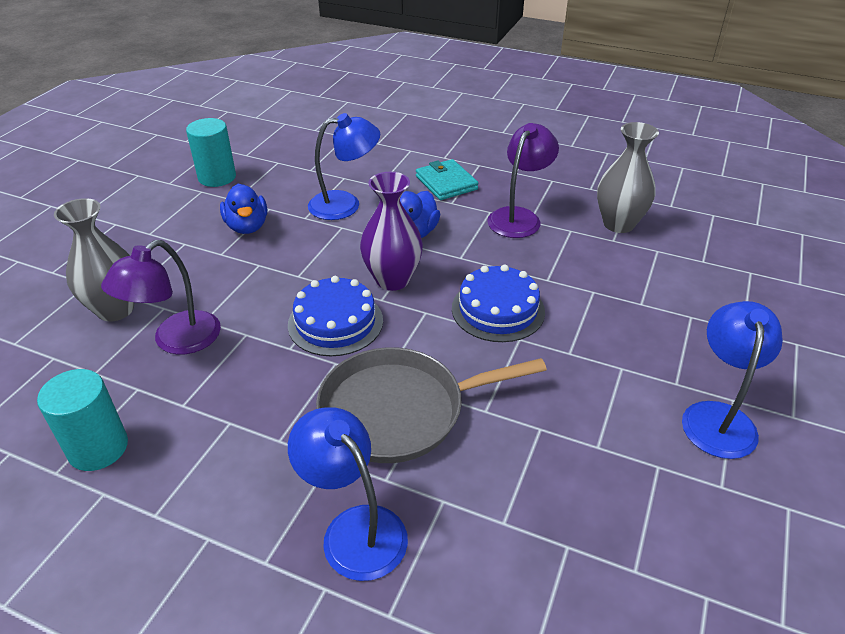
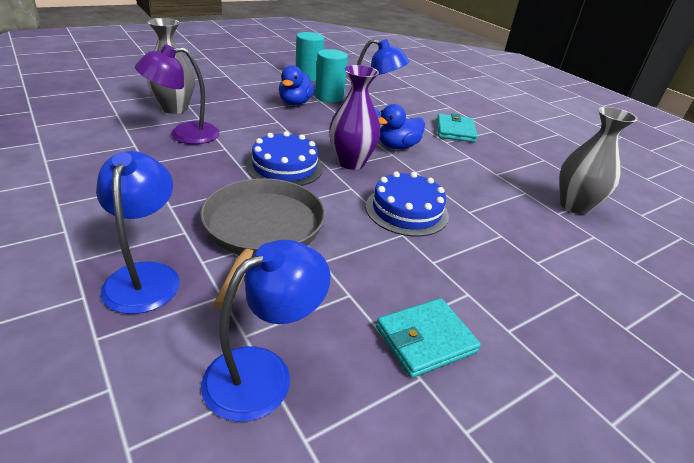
camera: 30 degrees right, 5 degrees down
(98, 448) = (78, 160): turquoise cylinder -> turquoise cylinder (329, 97)
(399, 410) = (262, 230): grey pan -> grey pan turned 75 degrees clockwise
(519, 217) = (490, 168): purple lamp -> none
(632, 431) = (425, 339): none -> turquoise wallet
(718, 417) = (524, 377): blue lamp -> blue lamp (263, 372)

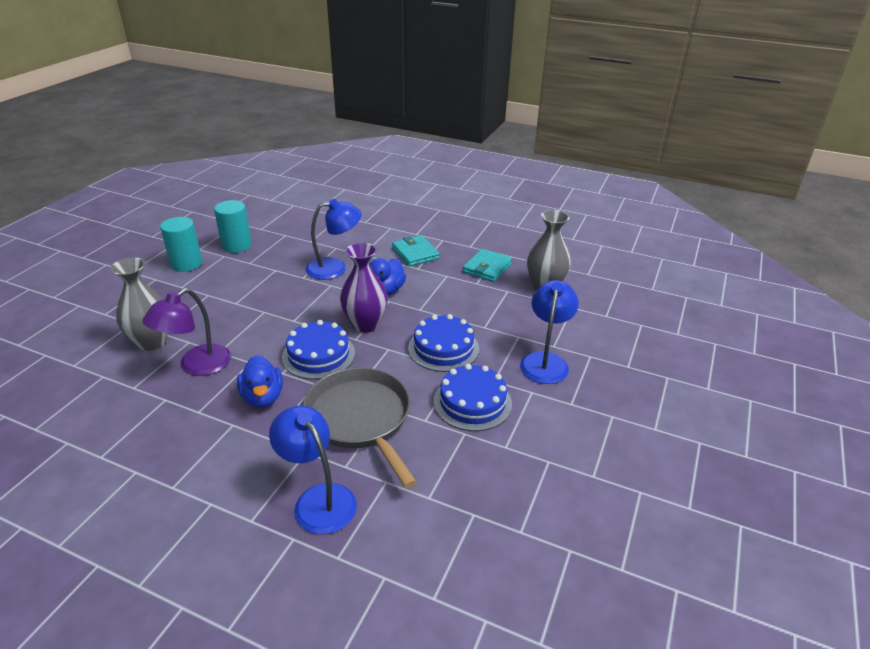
camera: 30 degrees left, 0 degrees up
(263, 372) = (462, 511): blue lamp -> blue lamp (545, 361)
(295, 103) = (257, 283): blue duck -> blue duck (263, 397)
(329, 97) = (280, 262): turquoise cylinder -> turquoise cylinder (186, 264)
(388, 270) = (472, 402): none -> blue cake
(425, 339) = (532, 436): turquoise wallet -> turquoise wallet (487, 268)

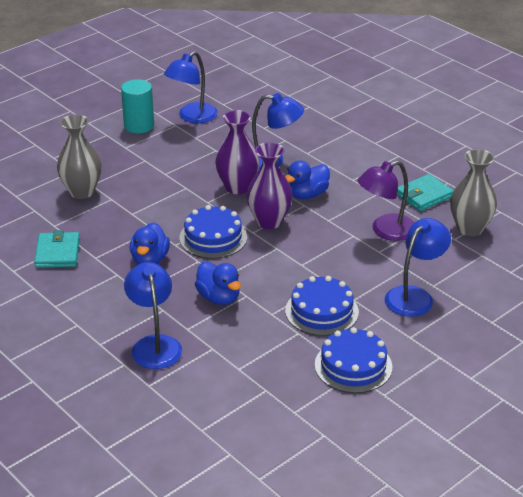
camera: 25 degrees right, 0 degrees up
(196, 366) = (109, 221): purple lamp -> purple lamp (386, 231)
(237, 245) = (192, 117): turquoise cylinder -> blue lamp
(316, 299) = (237, 187): none -> purple vase
(360, 419) = (219, 297): grey pan -> blue duck
(415, 253) = (360, 163): turquoise wallet -> turquoise wallet (57, 253)
(443, 348) = (327, 260): blue cake -> blue cake (353, 366)

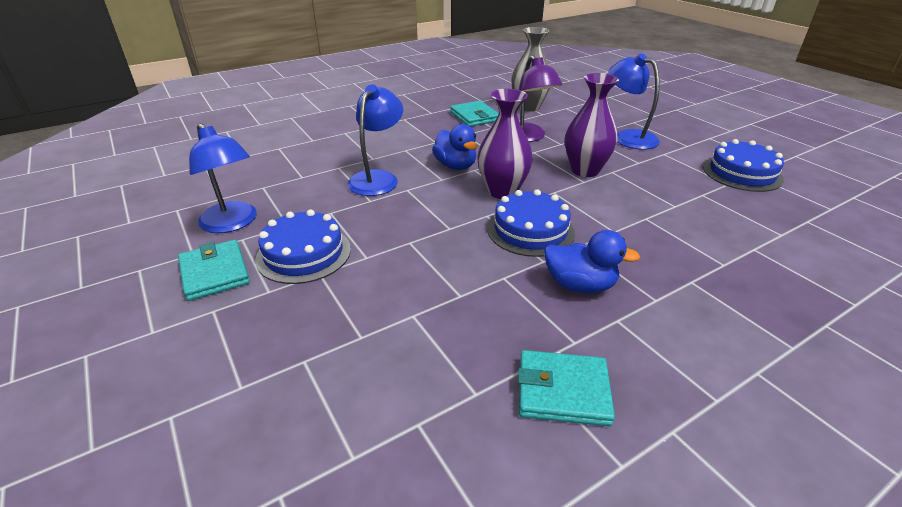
camera: 80 degrees left, 0 degrees up
(82, 192) = (379, 350): grey vase -> none
(139, 126) = (215, 273): turquoise cylinder -> turquoise wallet
(154, 344) = (769, 293): blue lamp -> none
(219, 297) = (654, 236): blue duck -> none
(237, 187) = (424, 204): purple vase -> purple vase (585, 170)
(321, 311) = (662, 179): blue cake -> blue cake (303, 254)

